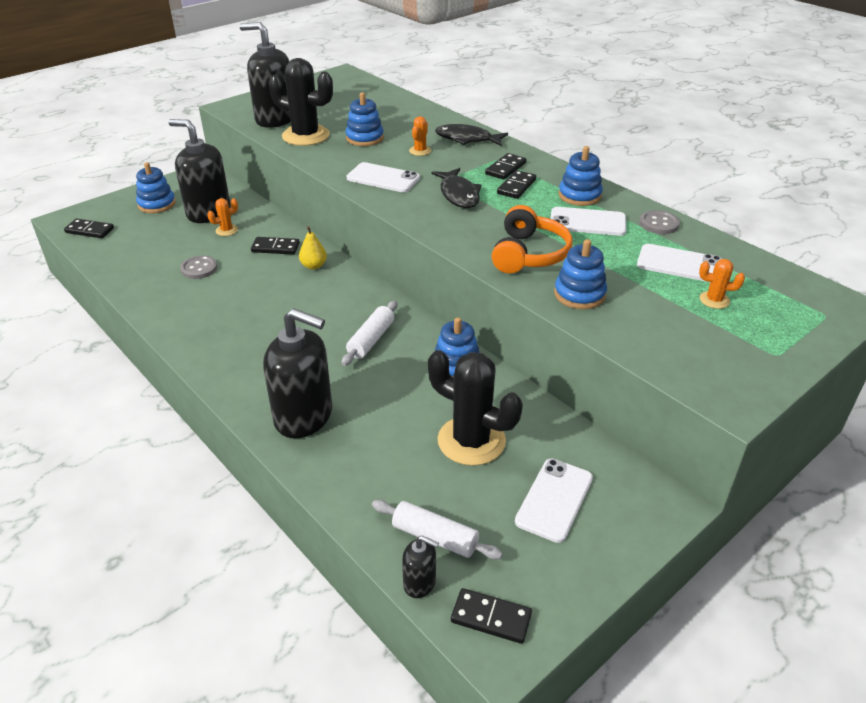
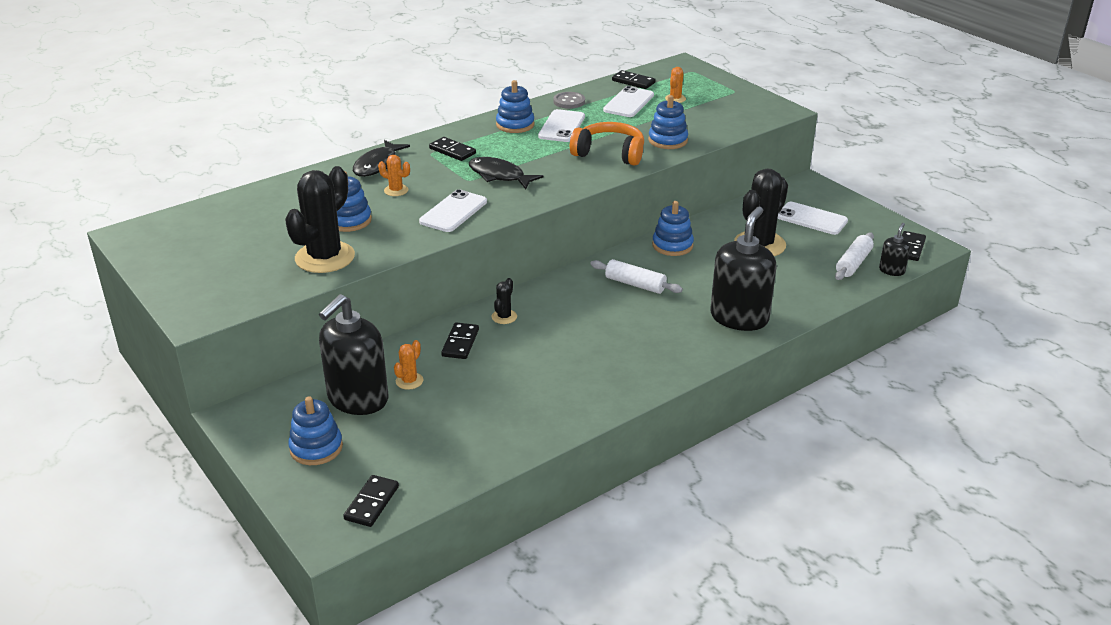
camera: 85 degrees left, 5 degrees down
(199, 268) = (493, 395): grey button -> none
(226, 230) = (409, 381): orange cactus -> orange cactus turned 60 degrees clockwise
(275, 119) = (261, 280): black soap dispenser -> none
(313, 266) = (504, 317): yellow pear -> black cactus
(458, 194) = (499, 176): black fish -> black fish turned 135 degrees counterclockwise
(516, 187) = (491, 149): black domino -> black domino (633, 82)

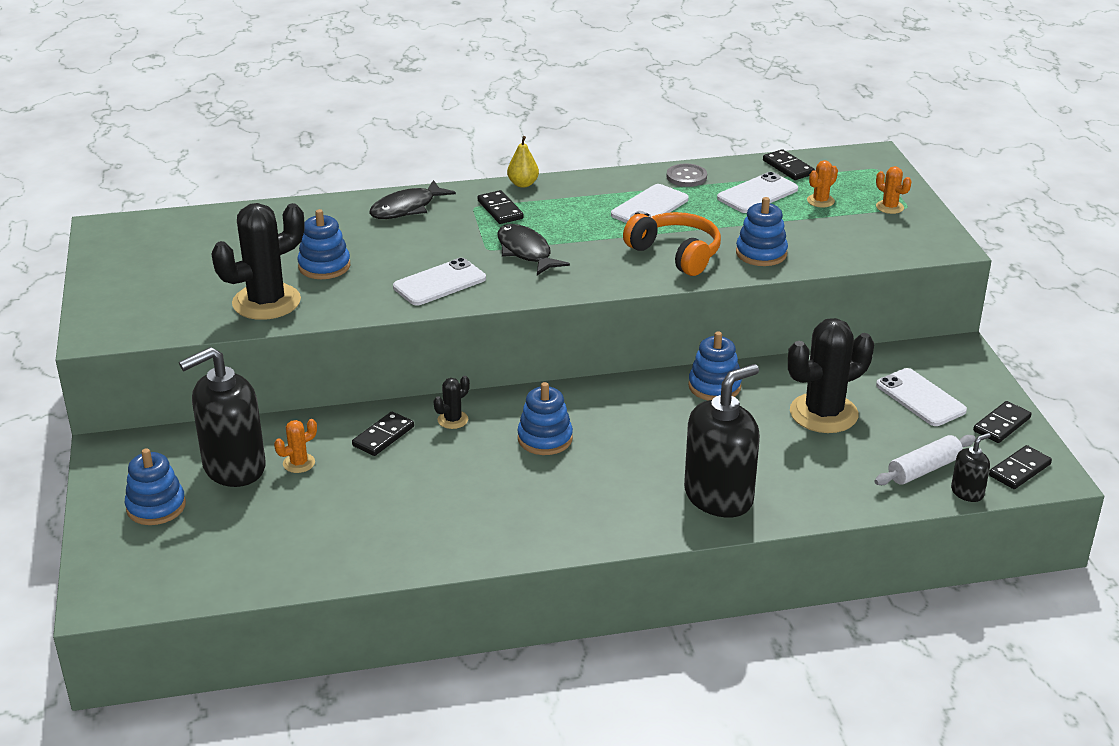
camera: 25 degrees right, 0 degrees up
(371, 503) = (163, 581): black domino -> black domino (1001, 424)
(396, 190) = (401, 243): orange cactus -> orange cactus (889, 207)
(453, 130) = (523, 184): none -> yellow pear
(515, 125) = (598, 193): blue stacking toy -> blue stacking toy (545, 439)
(635, 284) = (630, 422): white rolling pin -> none

